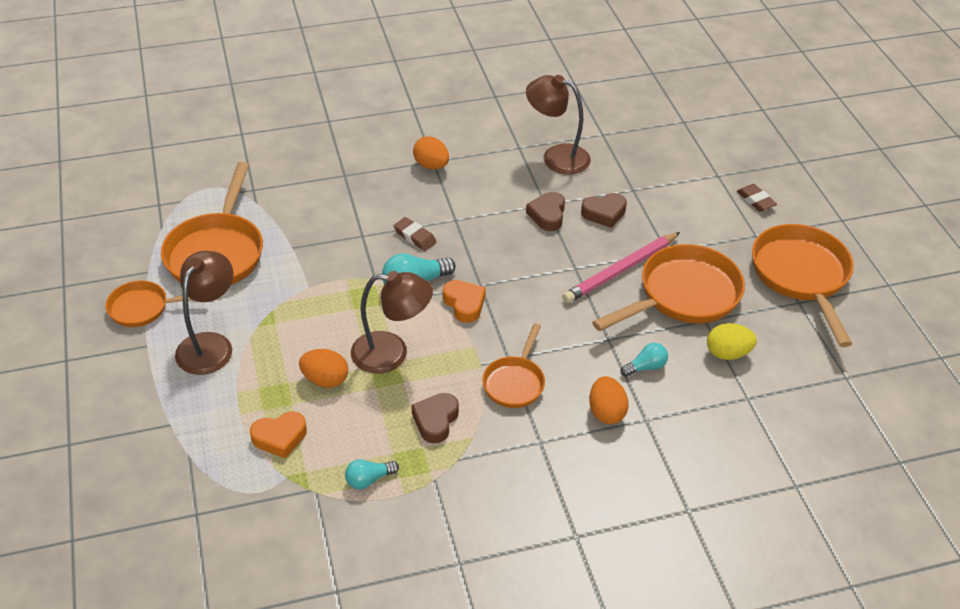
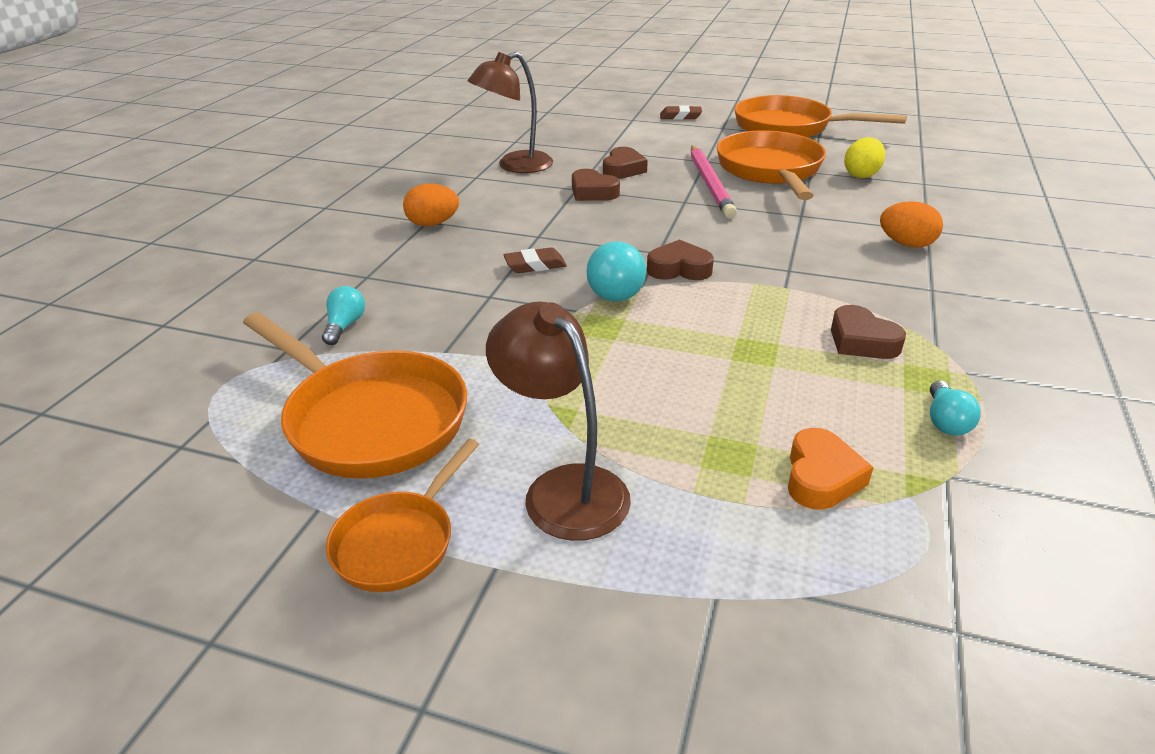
camera: 55 degrees left, 10 degrees down
(325, 380) = (729, 401): orange egg -> none
(391, 353) = (721, 337): brown lamp -> none
(464, 304) = (679, 269): orange heart -> brown heart
(515, 382) = (829, 276): orange pan -> none
(645, 367) = (854, 210): turquoise light bulb -> turquoise light bulb (345, 326)

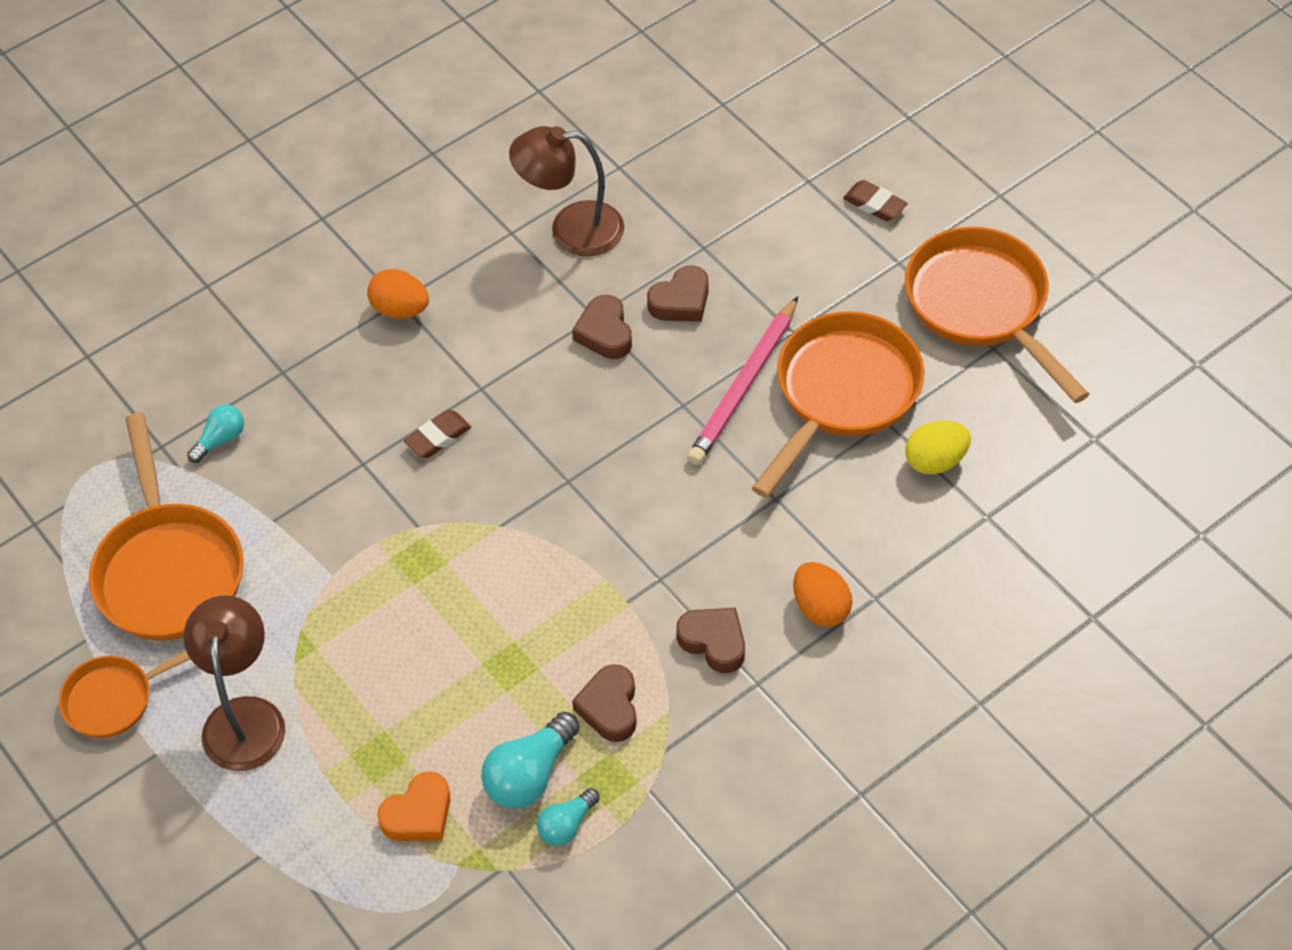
camera: 35 degrees right, 20 degrees up
(535, 265) = (438, 437): brown eraser -> brown eraser turned 60 degrees counterclockwise
(616, 288) = (477, 514): turquoise light bulb -> turquoise light bulb (530, 774)
(679, 269) = (560, 518): brown heart -> brown heart (714, 642)

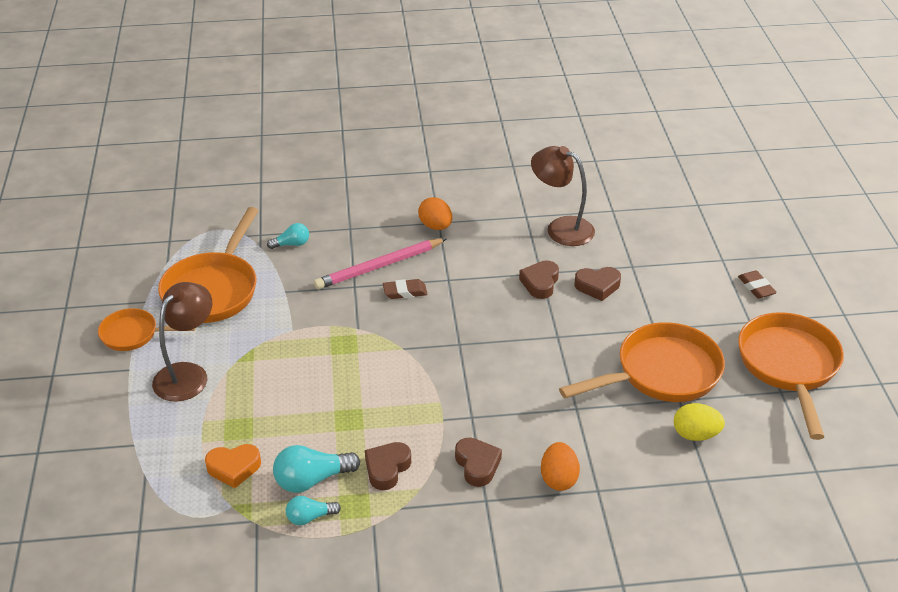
camera: 30 degrees right, 15 degrees down
(744, 385) = (602, 343): pink pencil -> pink pencil (379, 266)

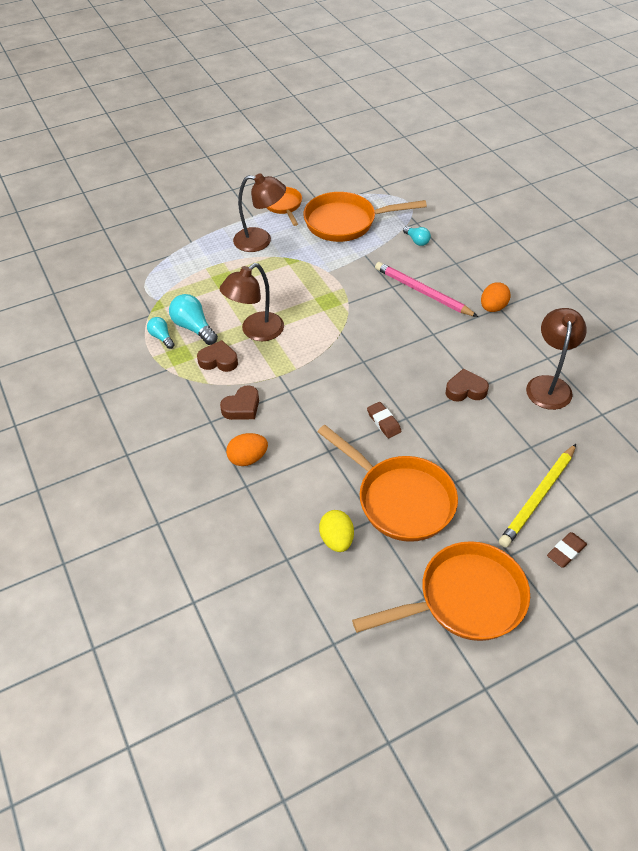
camera: 70 degrees right, 10 degrees up
(234, 468) = (189, 289): orange heart -> none
(356, 421) = (255, 331): none -> brown lamp
(405, 292) = (403, 314): brown eraser -> brown eraser (383, 422)
(597, 286) = (486, 429): brown heart -> none
(692, 282) = (538, 497): none -> yellow pencil

